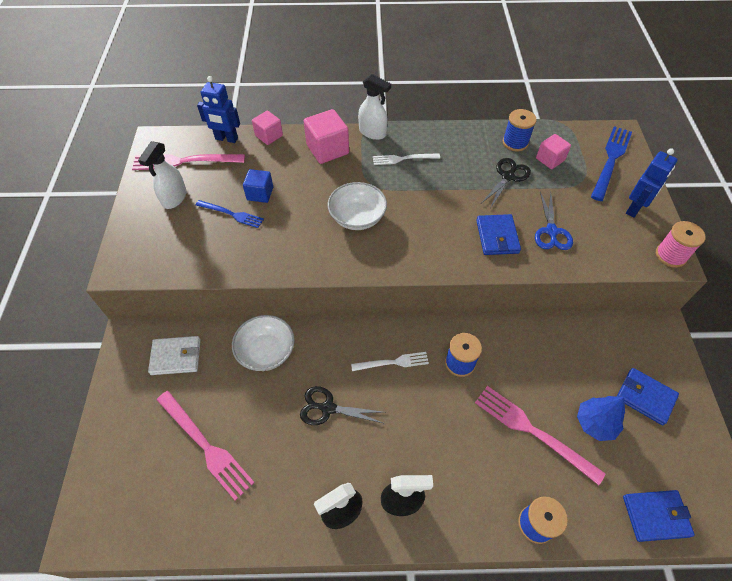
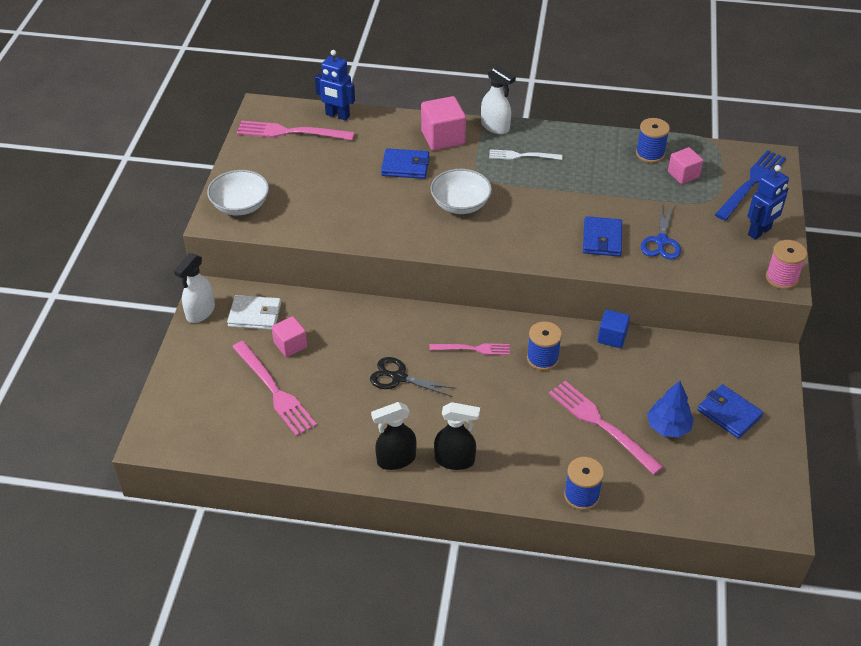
camera: 10 degrees right, 10 degrees down
(174, 198) = (276, 165): white spray bottle -> white spray bottle (200, 312)
(232, 214) = (332, 186): blue fork -> none
(260, 194) = (364, 171): blue cube -> blue cube (612, 337)
(266, 351) = (345, 322): white bowl -> white bowl (240, 205)
(269, 136) = (383, 117): pink cube -> pink cube (290, 345)
(393, 362) = (473, 349): white fork -> pink fork
(508, 176) = (631, 186): black scissors -> none
(655, 516) = (703, 507): blue wallet -> blue wallet (405, 166)

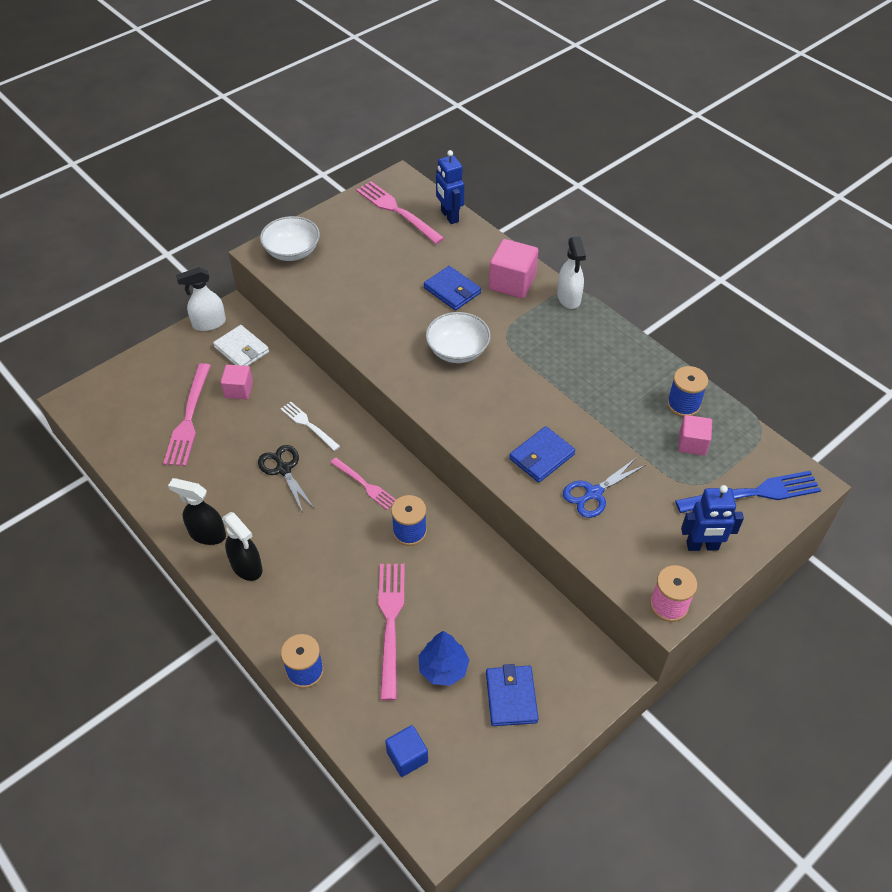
camera: 40 degrees right, 5 degrees up
(522, 156) = (561, 338): white fork -> white fork (308, 425)
(612, 337) = (489, 554): blue cube -> blue cube (407, 757)

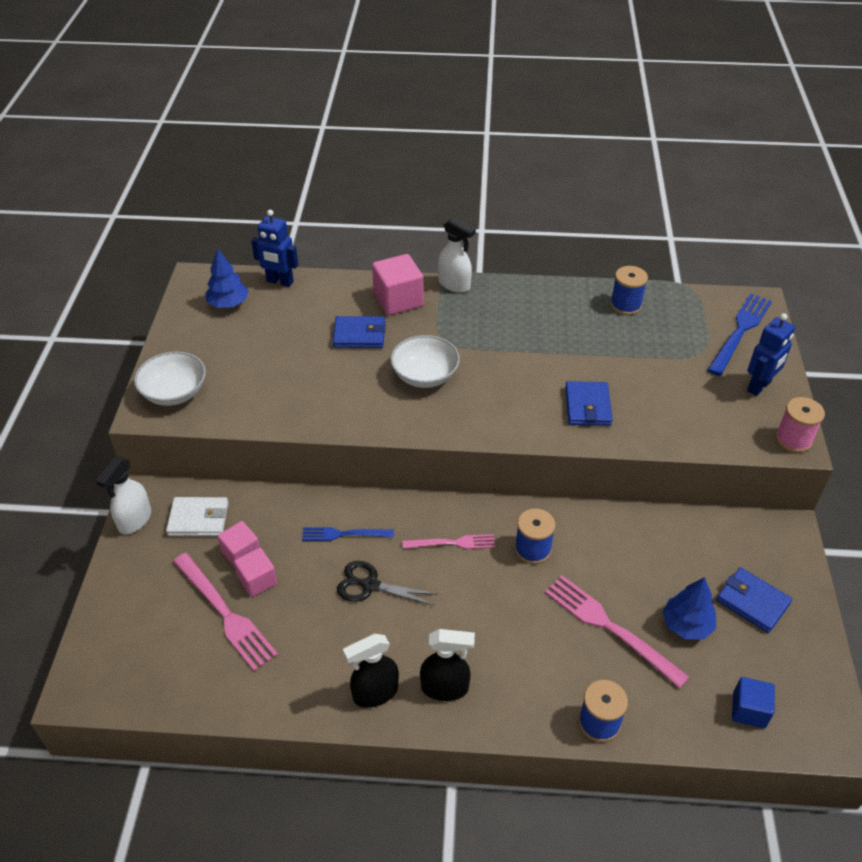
camera: 45 degrees left, 5 degrees down
(308, 425) = (343, 534): white fork -> blue fork
(397, 211) = (228, 303): pink fork -> blue tree
(593, 493) = (654, 405): blue scissors -> none
(692, 443) = (665, 326): pink cube -> pink cube (257, 581)

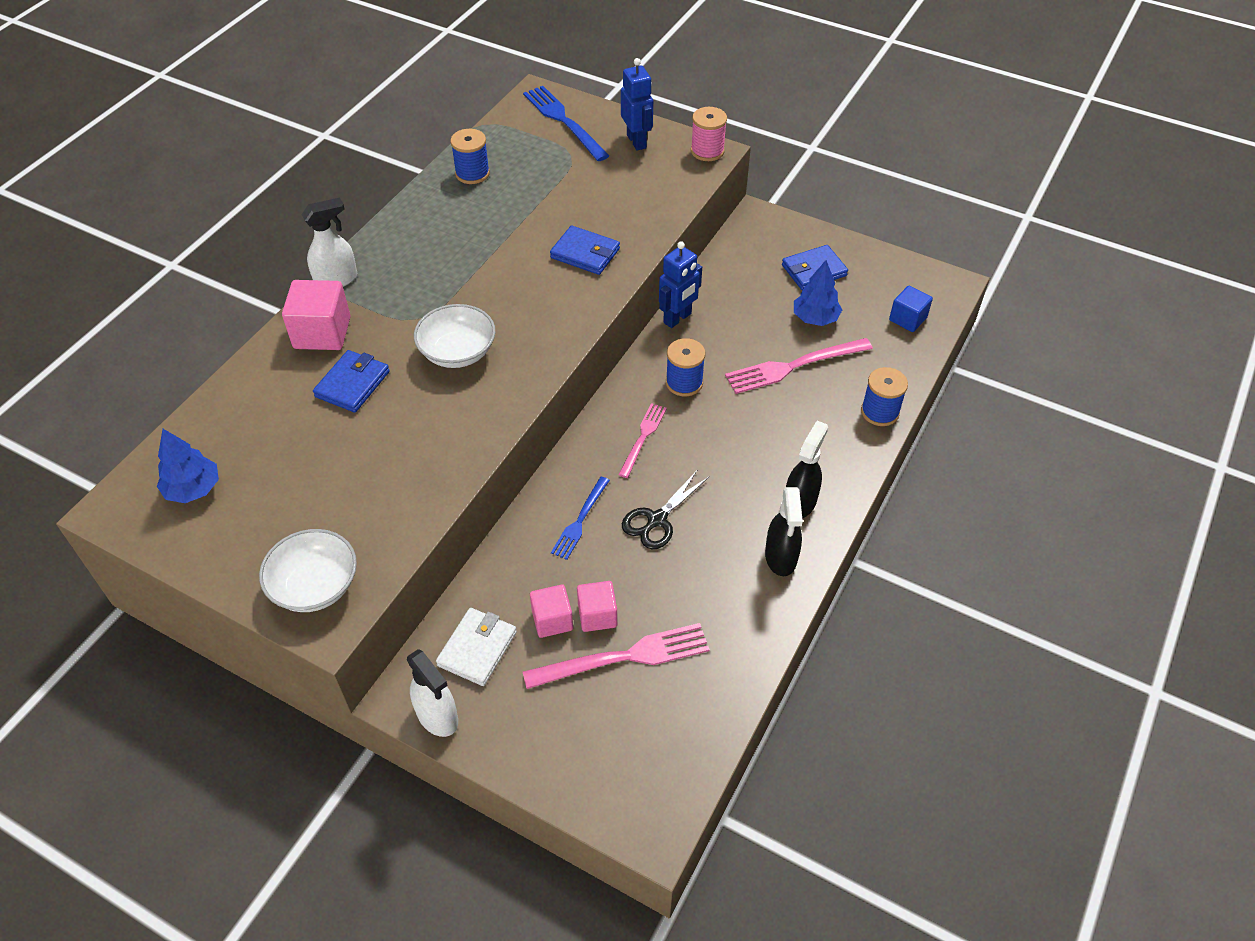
camera: 65 degrees left, 5 degrees up
(280, 282) = (196, 427): blue robot -> blue robot (677, 318)

